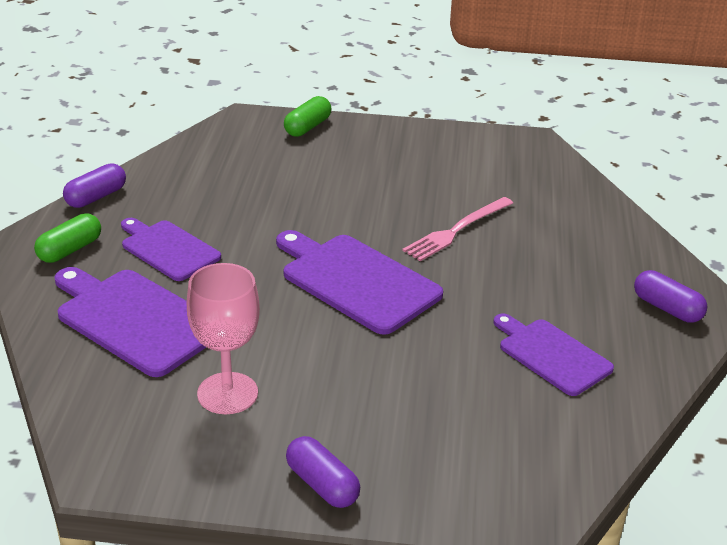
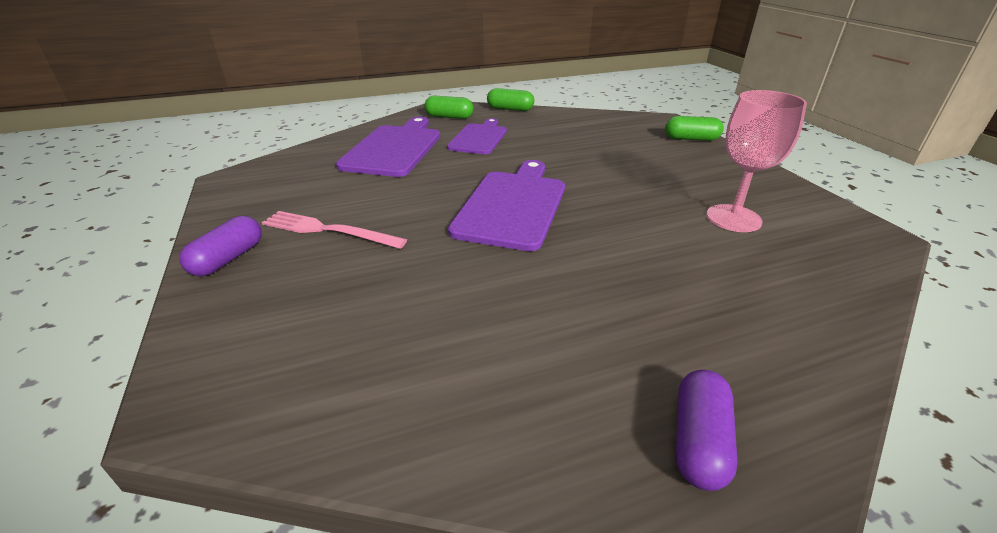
camera: 65 degrees right, 0 degrees up
(96, 197) = (510, 109): purple capsule -> green capsule
(227, 393) = (330, 194): pink goblet -> pink goblet (733, 218)
(457, 230) = (648, 232): pink fork -> pink fork (328, 230)
(551, 355) = (495, 347): purple cutting board -> none

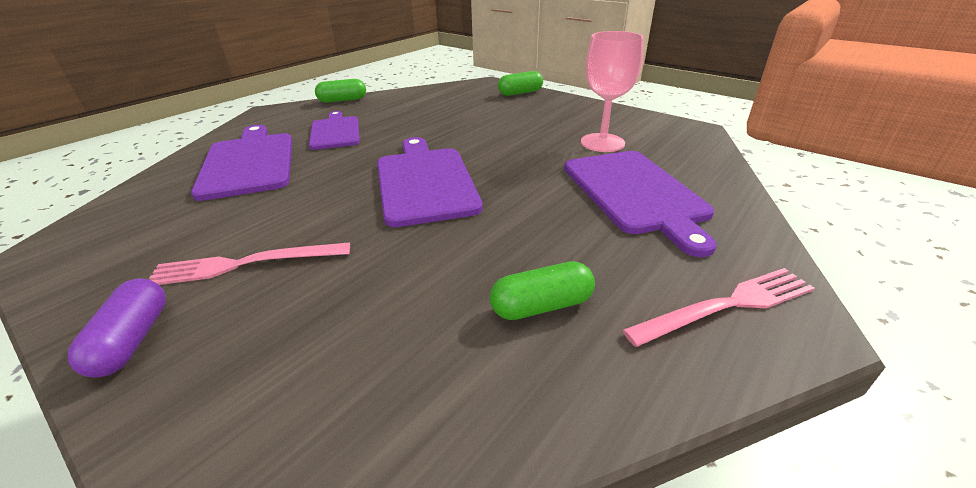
camera: 30 degrees left, 0 degrees up
(449, 117) = (284, 119): green capsule -> green capsule (541, 306)
(699, 441) = (726, 305): purple capsule -> pink fork
(716, 285) = (635, 193): none -> purple cutting board

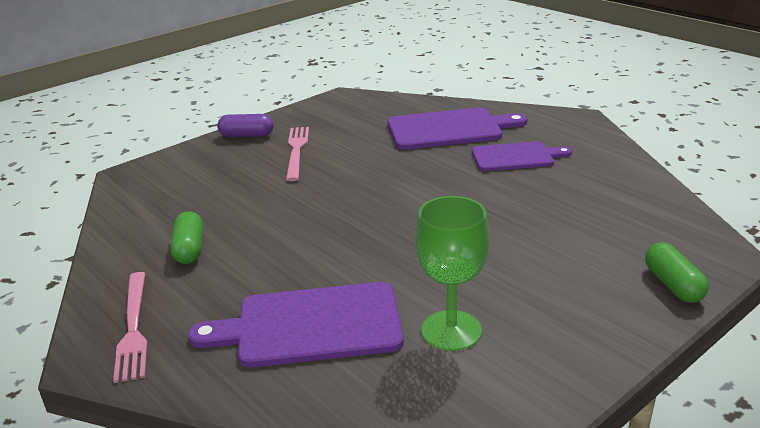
camera: 100 degrees right, 5 degrees down
(342, 100) = (621, 152): green capsule -> none
(425, 182) = (384, 206): purple cutting board -> none
(602, 143) = (451, 330): pink goblet -> green goblet

